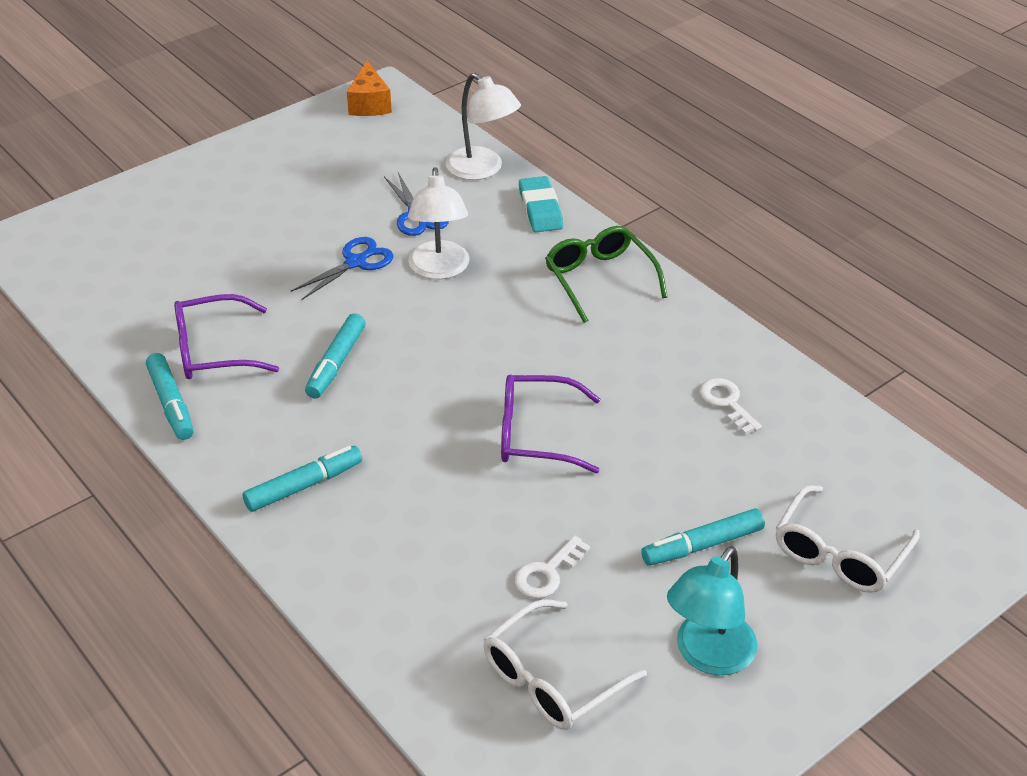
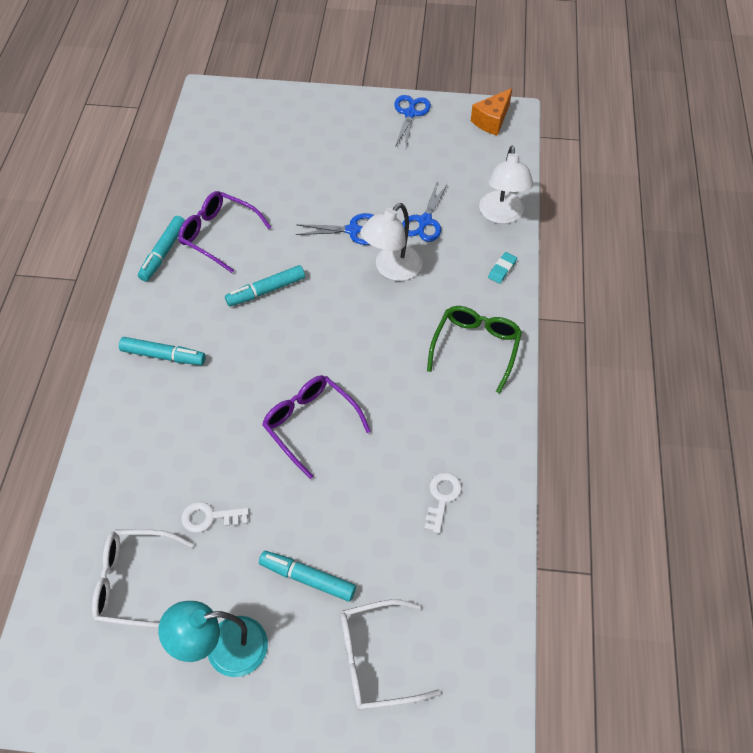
camera: 45 degrees right, 15 degrees up
(278, 140) = (410, 113): none -> blue scissors
(540, 209) = (502, 269): turquoise eraser -> turquoise eraser, size x0.58

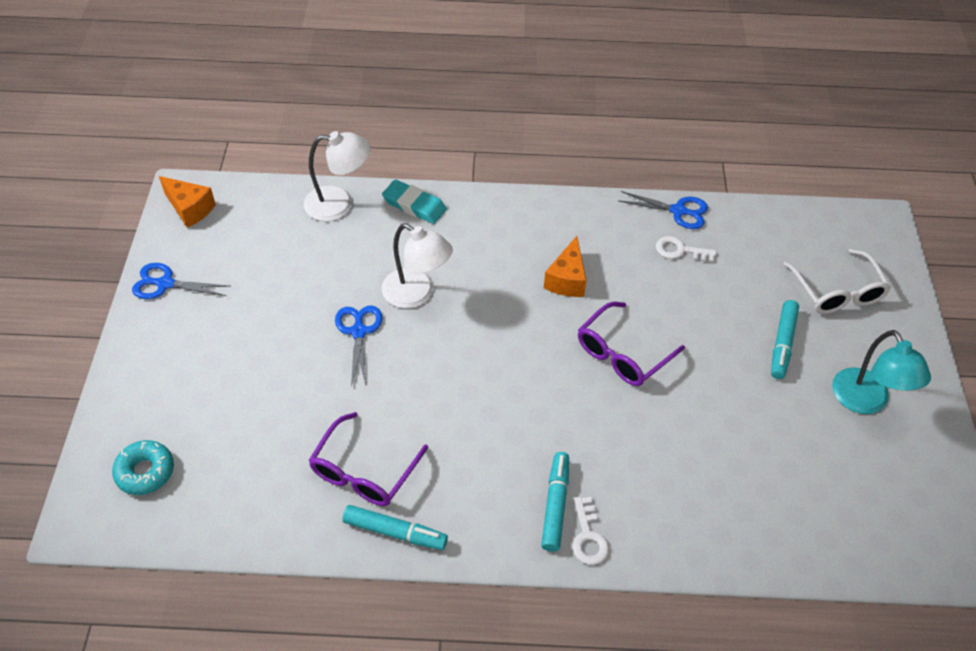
camera: 95 degrees left, 5 degrees down
(136, 583) = (828, 484): white glasses -> none
(209, 517) = (744, 430): white key -> white key (588, 537)
(241, 119) = (145, 472): none -> turquoise donut
(266, 290) = (452, 410): turquoise marker -> none
(405, 387) = (567, 279): none -> orange cheese
(424, 221) = (346, 267): blue scissors -> blue scissors (678, 211)
(475, 348) = (515, 226): green glasses -> none
(502, 269) = (414, 205): turquoise eraser -> turquoise eraser, size x1.72

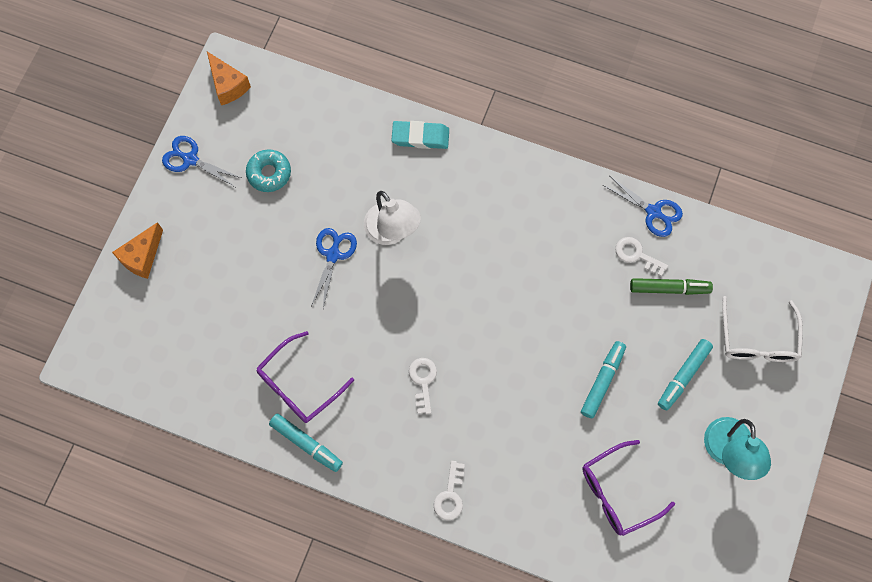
camera: 20 degrees right, 20 degrees up
(145, 472) = (136, 333): turquoise donut -> turquoise donut (269, 173)
(339, 204) = (356, 116): white lamp -> none
(414, 205) = (420, 137): turquoise eraser -> turquoise eraser turned 45 degrees counterclockwise
(507, 426) = (423, 381): none -> white key
(555, 505) = (435, 461): turquoise marker -> turquoise marker (602, 381)
(567, 279) = (524, 255): orange cheese -> orange cheese (142, 257)
(623, 353) = (543, 343): purple glasses -> purple glasses (618, 492)
(727, 270) = (669, 288): none -> green marker

